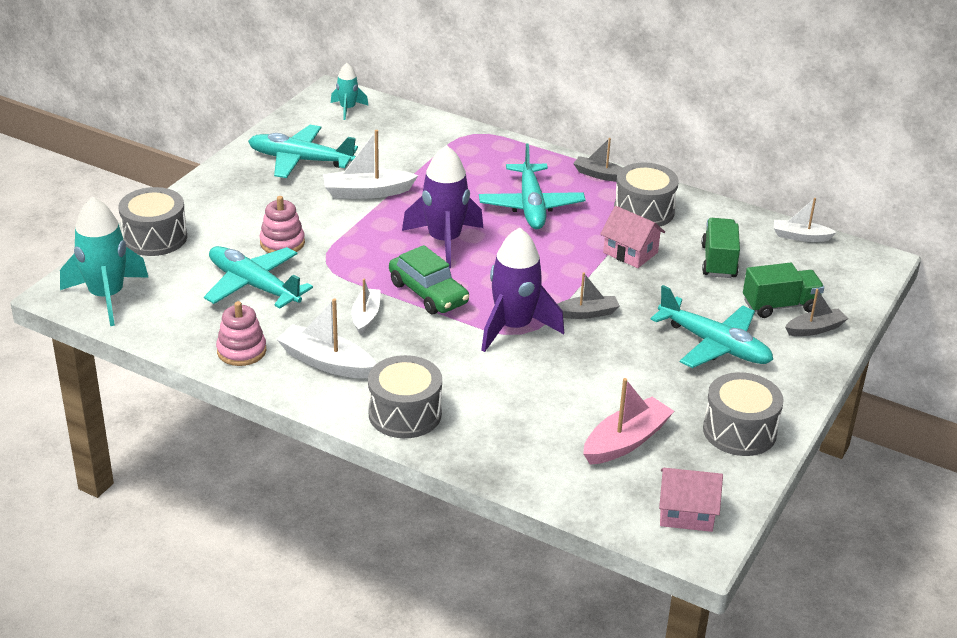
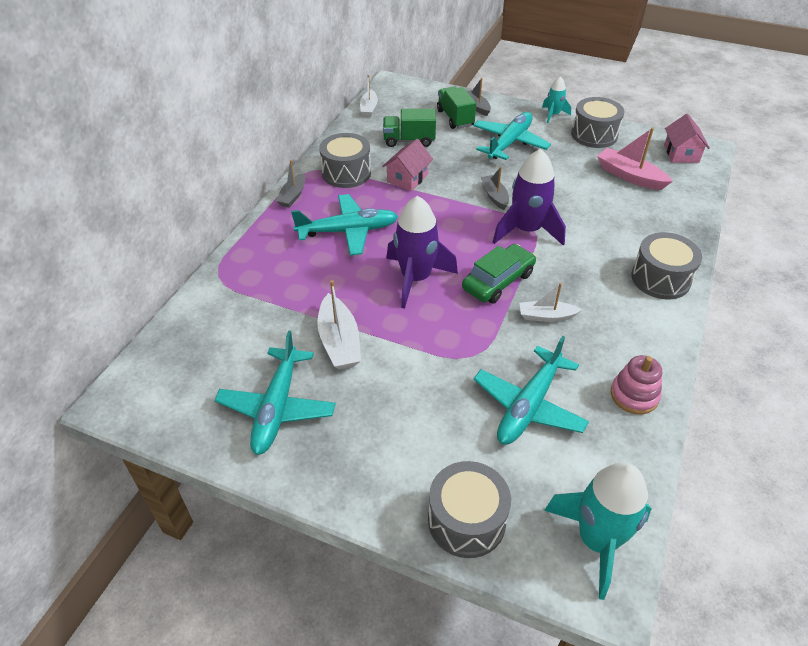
camera: 95 degrees left, 10 degrees up
(282, 243) = (447, 395): pink stacking toy -> none
(326, 362) = (621, 333): white boat -> none
(348, 109) = (157, 382): turquoise rocket -> turquoise rocket (553, 115)

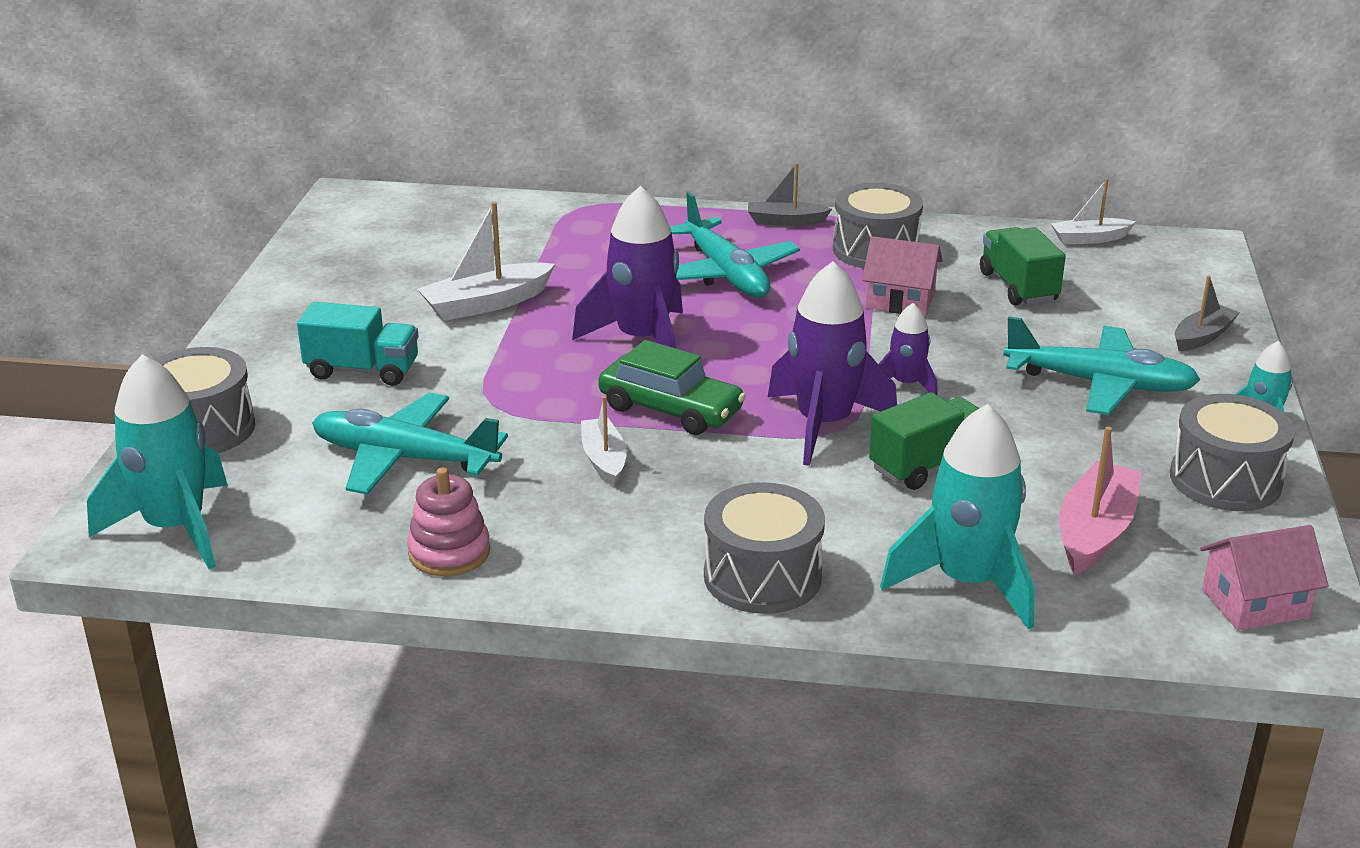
camera: 75 degrees right, 15 degrees down
(277, 407) = (360, 284): turquoise plane -> none
(409, 417) = (362, 370): none -> turquoise truck
(455, 118) = (1137, 320): green truck -> green truck (928, 465)
(494, 196) = (906, 384): grey boat -> purple rocket
(666, 219) = (967, 582): none -> turquoise rocket

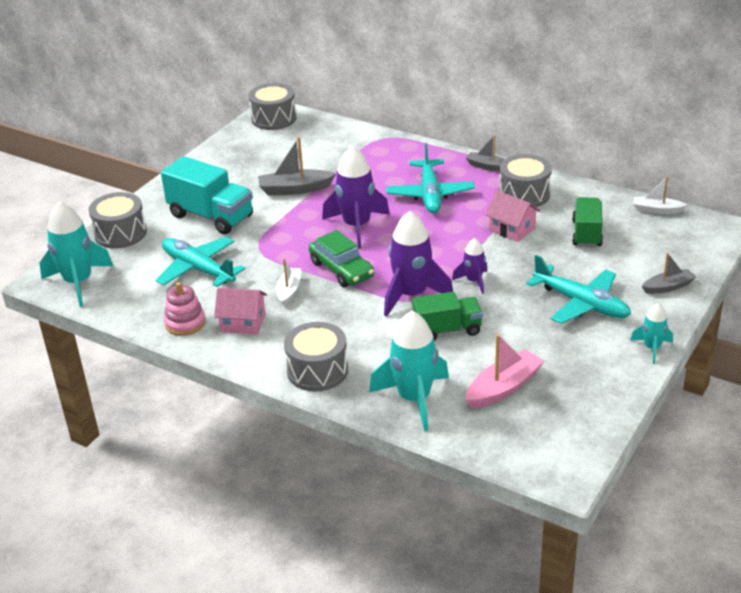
camera: 25 degrees right, 5 degrees up
(362, 370) = (211, 216): turquoise truck -> turquoise truck, size x1.52
(486, 304) = (295, 189): white boat -> grey boat
(1225, 480) = (601, 376): grey drum -> grey drum (274, 119)
(1254, 603) = (554, 447): pink house -> pink house (243, 323)

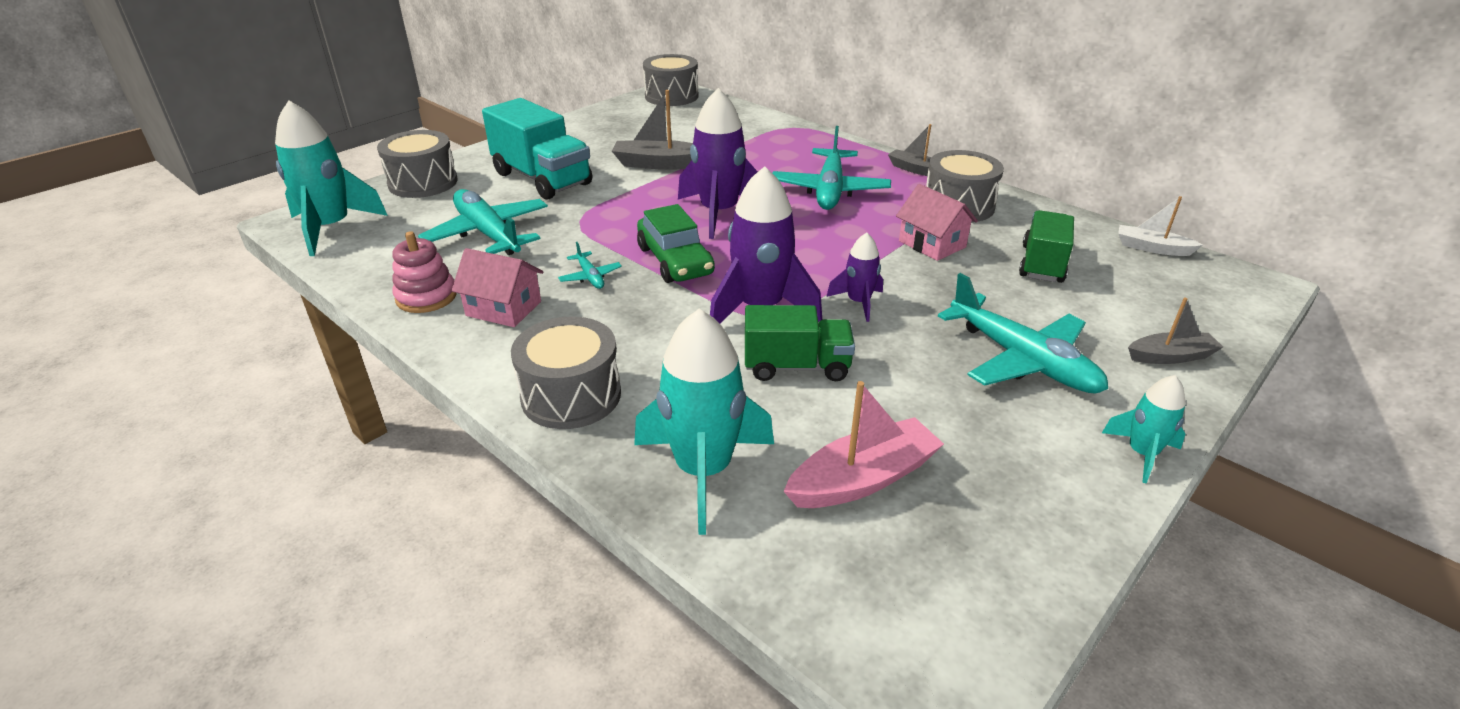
camera: 10 degrees right, 0 degrees up
(289, 291) = (590, 276): white boat -> turquoise plane

